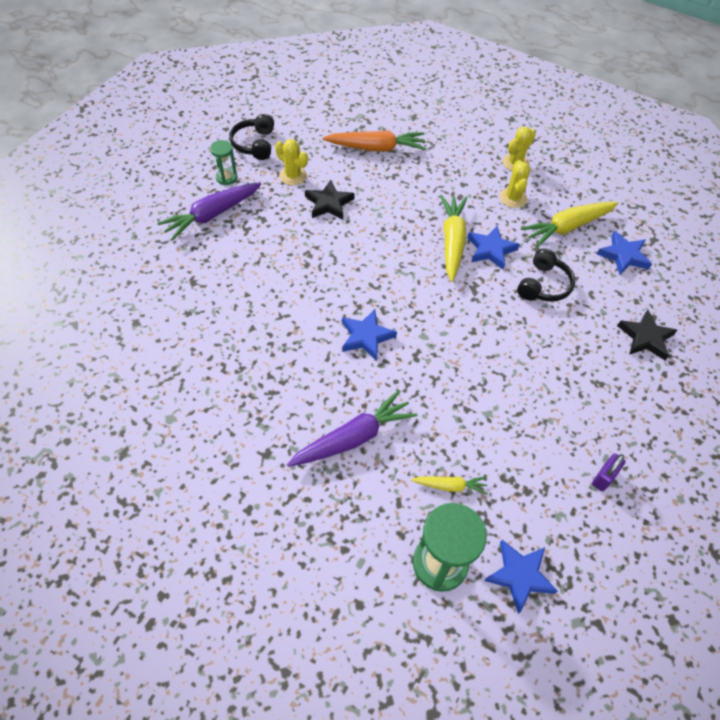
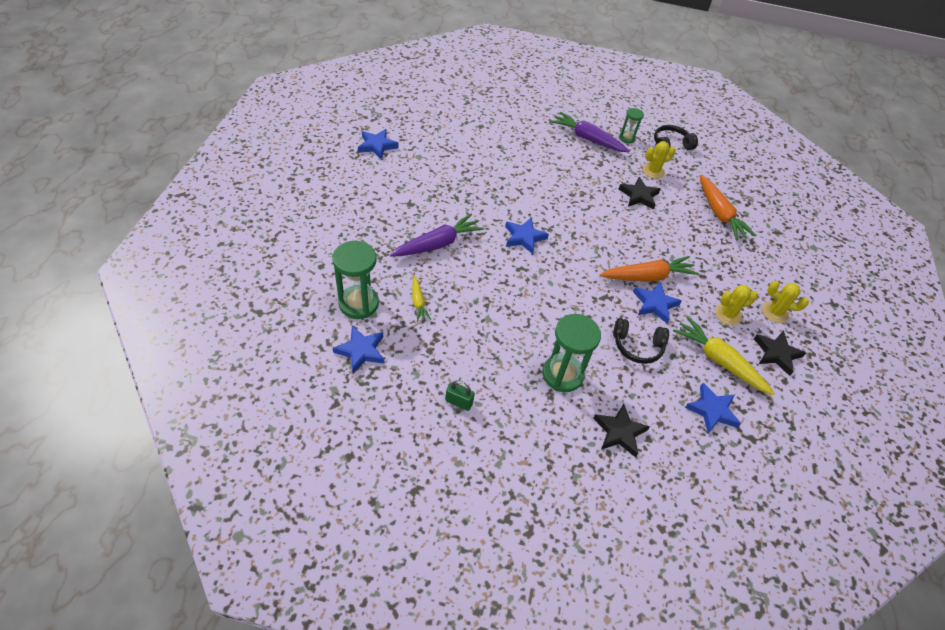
camera: 70 degrees right, 5 degrees down
(122, 471) = (377, 146): none -> blue star
(293, 176) = (653, 171): yellow cactus -> yellow cactus turned 45 degrees clockwise
(353, 438) = (437, 244): purple carrot -> purple carrot turned 75 degrees counterclockwise
(452, 241) = (647, 276): yellow carrot -> orange carrot
(563, 183) = (776, 354): none -> black star
(573, 363) = (562, 374): none -> green hourglass
(603, 477) = (459, 402): purple padlock -> green padlock

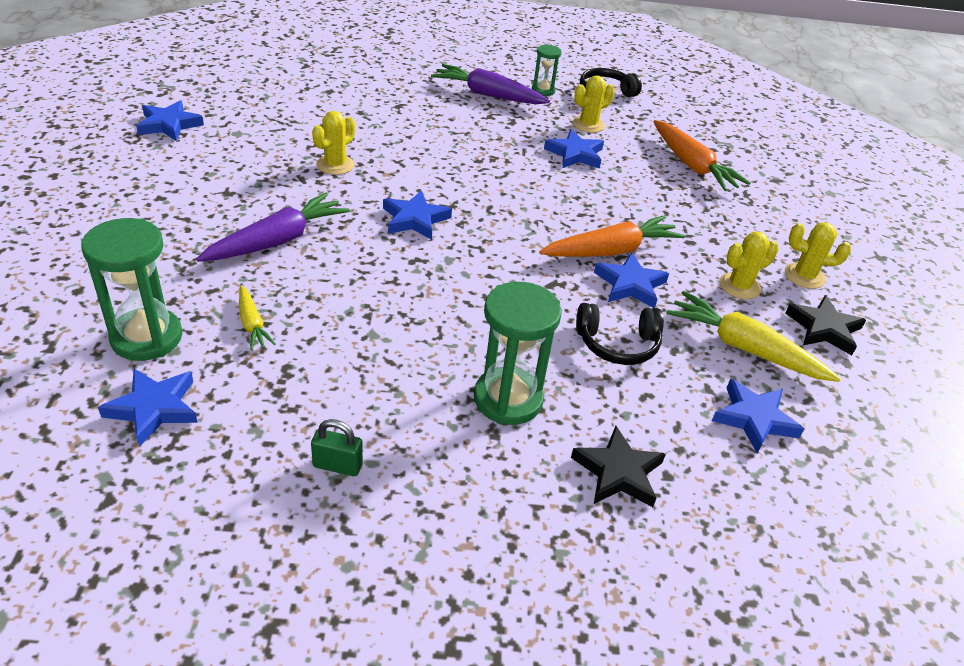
camera: 10 degrees left, 10 degrees down
(478, 189) = (335, 165): none -> yellow cactus
(639, 196) = (575, 154): black star -> blue star

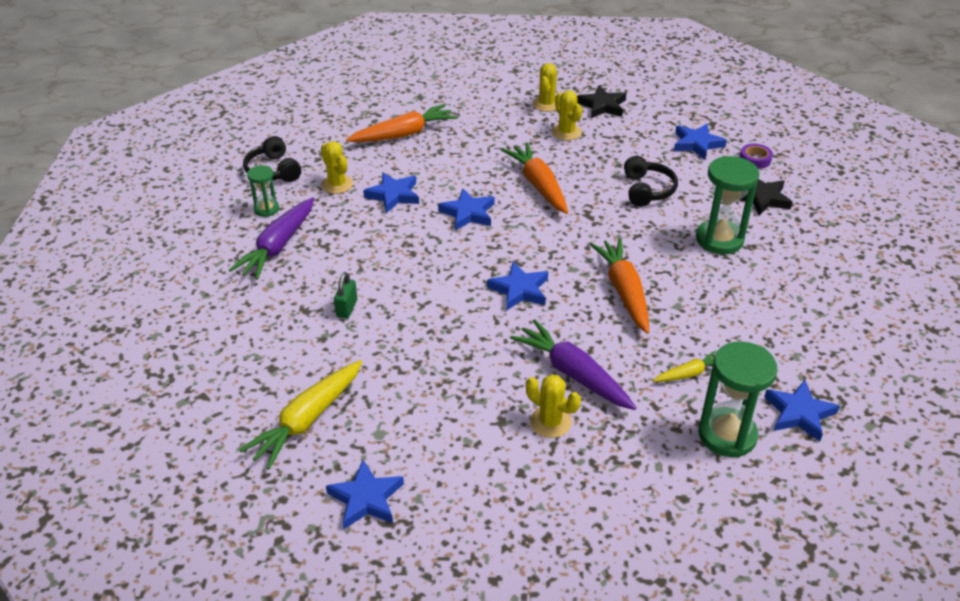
camera: 85 degrees left, 0 degrees up
(335, 165) = (436, 348): yellow cactus -> yellow cactus (550, 422)
(337, 465) = (809, 313): green padlock -> green padlock (347, 308)
(404, 293) = (624, 291): none -> orange carrot
(630, 285) = (579, 179): blue star -> blue star (468, 213)
(730, 487) = (755, 159): none -> purple tape
(744, 348) = (633, 139): yellow carrot -> yellow carrot (307, 420)

